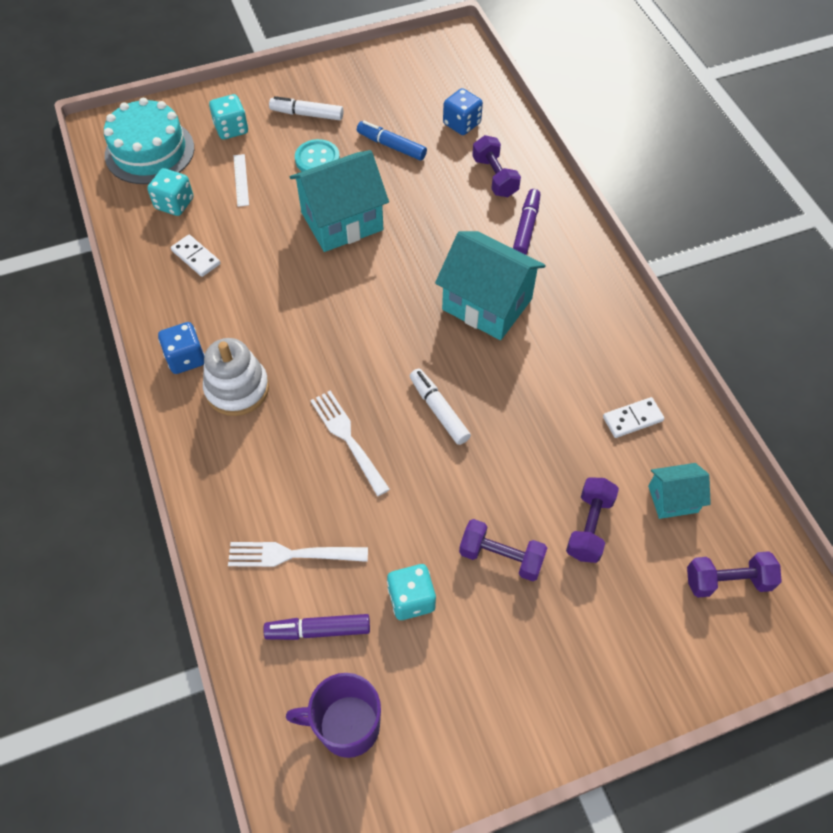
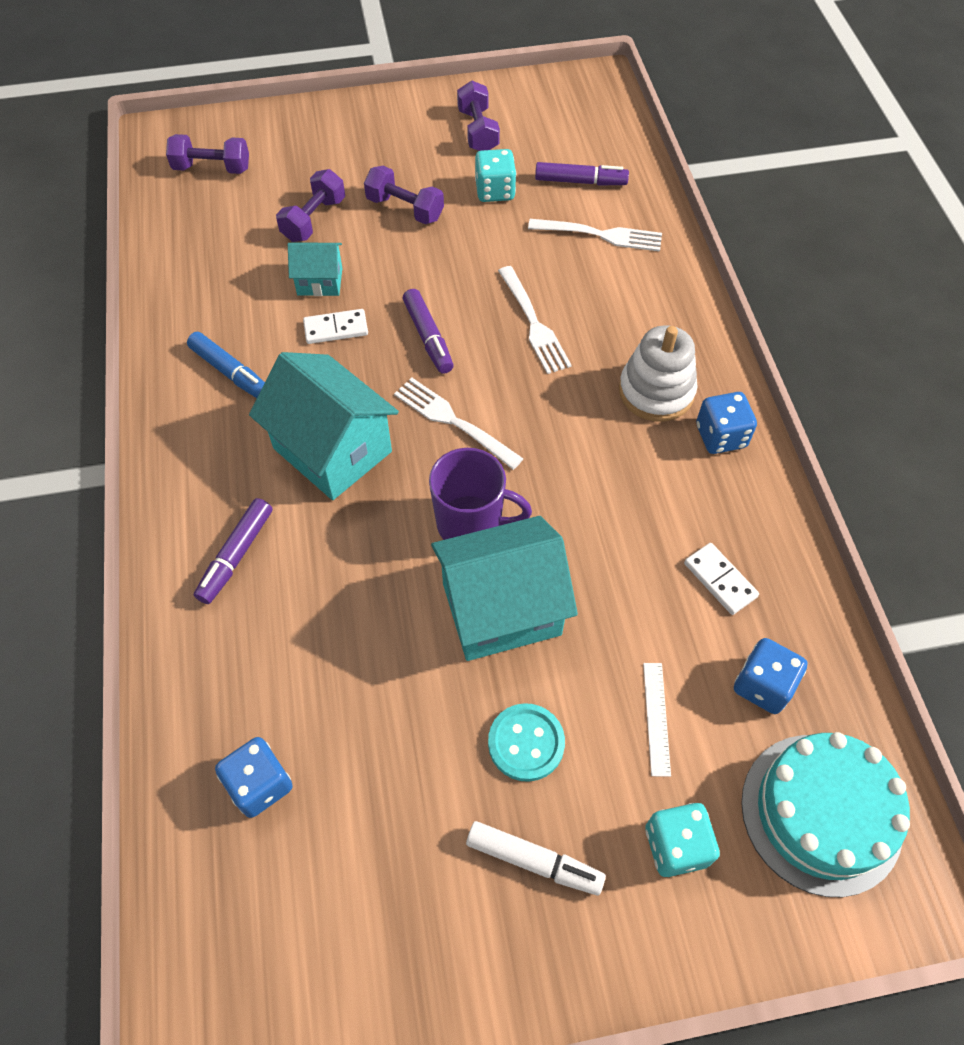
camera: 170 degrees left, 0 degrees up
(174, 204) = (763, 685): turquoise dice -> blue dice
(346, 726) = (563, 125): purple mug -> purple mug (471, 524)
(391, 146) = (395, 752): blue marker -> blue marker (230, 372)
(400, 339) = (453, 421): none -> white fork
(439, 410) = (428, 337): white marker -> purple marker
(494, 177) = (247, 655): purple dumbbell -> purple dumbbell (478, 131)
(632, 419) = (223, 301): white domino -> white domino (336, 329)
(673, 499) = (223, 229): turquoise house -> turquoise house (320, 281)

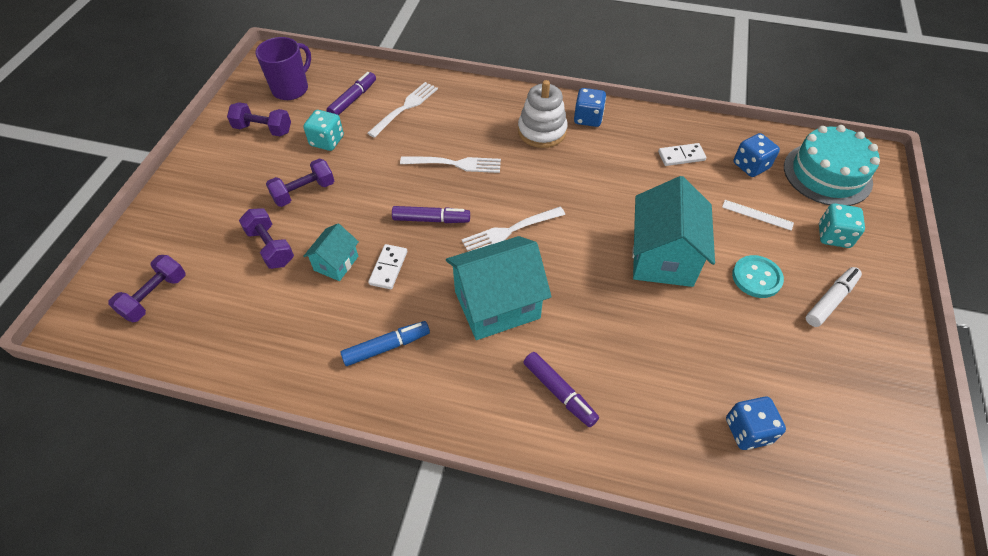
camera: 65 degrees left, 5 degrees down
(471, 524) = (595, 250): purple mug -> purple mug (291, 89)

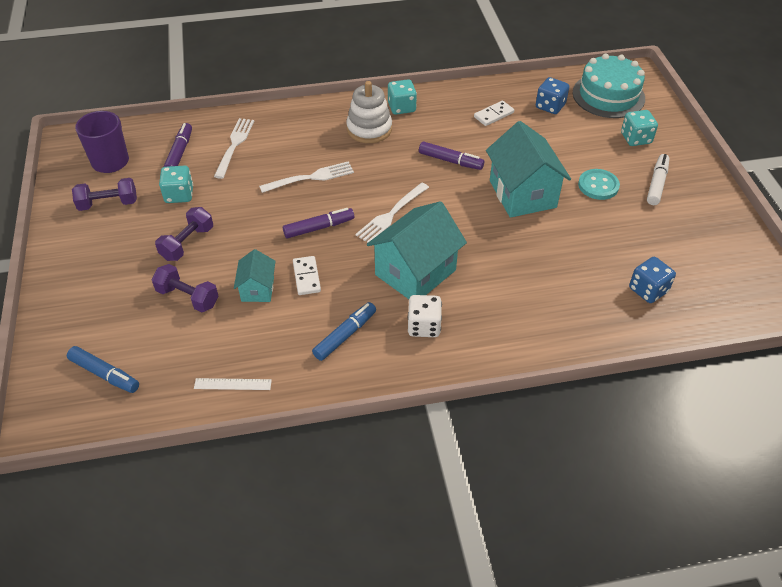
camera: 25 degrees left, 5 degrees down
(155, 296) = (105, 374): purple dumbbell -> blue marker
(470, 370) = (424, 326): none -> white dice
(559, 392) = (502, 316): purple marker -> purple marker (450, 161)
(588, 118) = (401, 107): blue dice -> turquoise dice
(757, 215) = (574, 141): white ruler -> white ruler (233, 384)

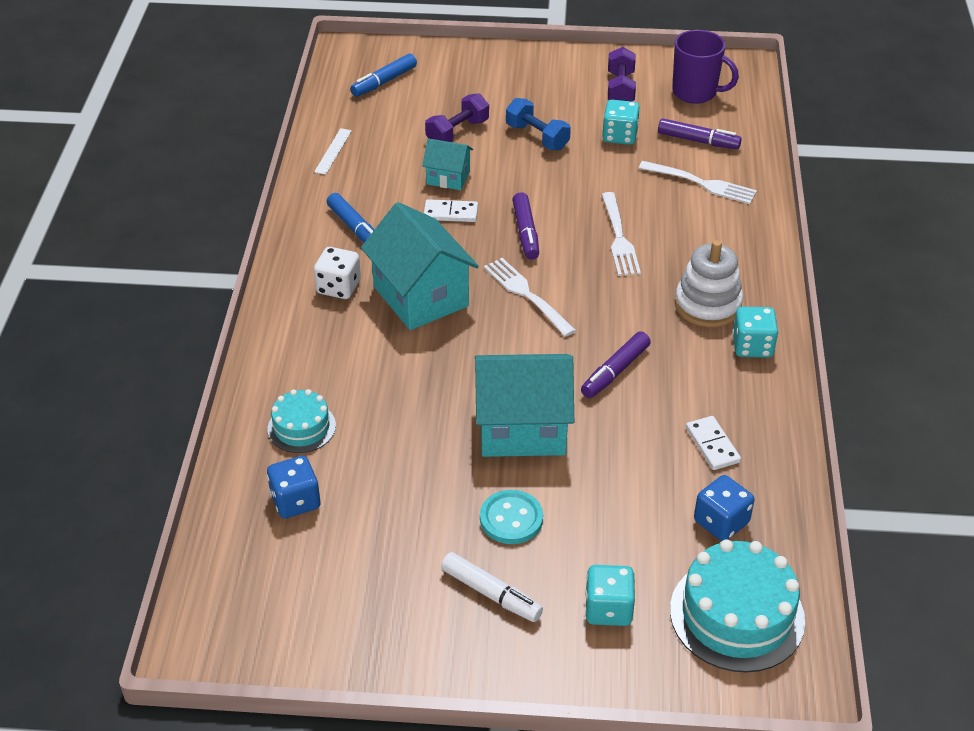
camera: 105 degrees right, 5 degrees down
(187, 243) = (537, 137): purple dumbbell -> blue dumbbell
(582, 306) = (301, 427): none -> turquoise cake

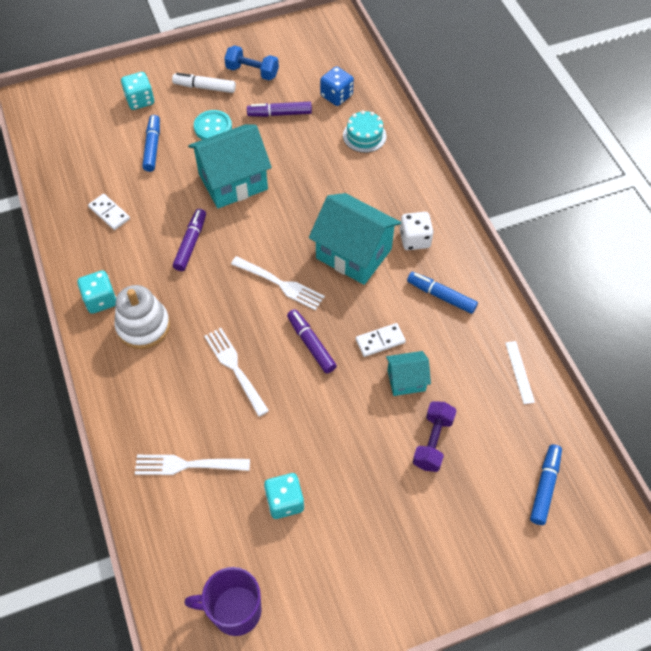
camera: 155 degrees right, 15 degrees up
(537, 137) = (359, 467): blue dumbbell -> blue dumbbell (252, 72)
(617, 520) = (152, 147): none -> blue marker
(620, 89) = (313, 581): purple dumbbell -> none
(698, 141) = (208, 527): purple marker -> purple marker (280, 114)
(721, 522) = (91, 166): blue dice -> none
(737, 615) = (70, 120): turquoise cake -> none

